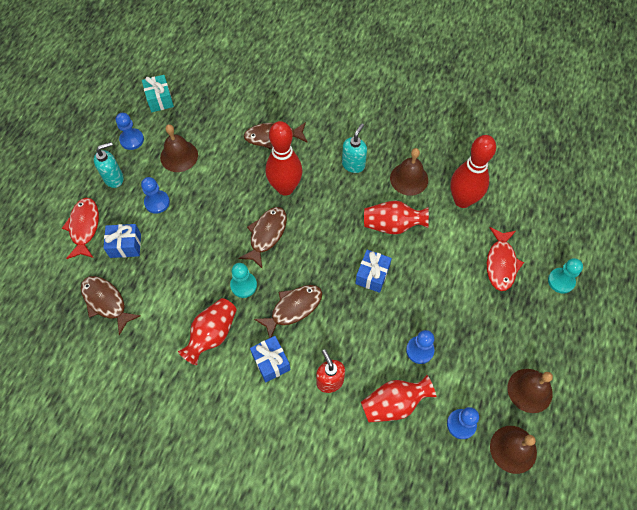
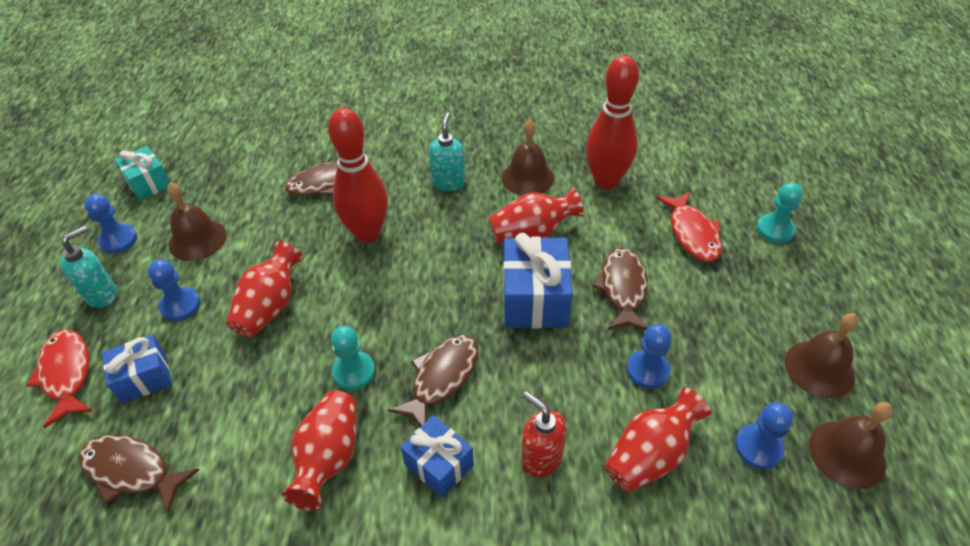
camera: 20 degrees left, 15 degrees down
(209, 222) = (270, 306): none -> red vase
(266, 235) = (363, 296): brown fish -> brown fish (623, 288)
(372, 275) = (535, 299): blue gift -> blue gift, size x1.60

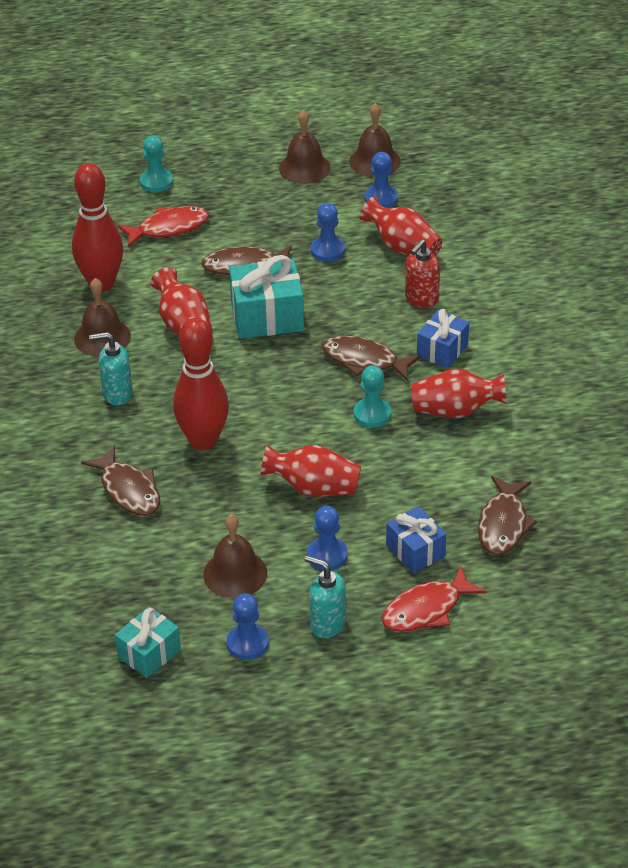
camera: 100 degrees left, 5 degrees down
(535, 299) = (267, 316): blue gift -> turquoise gift

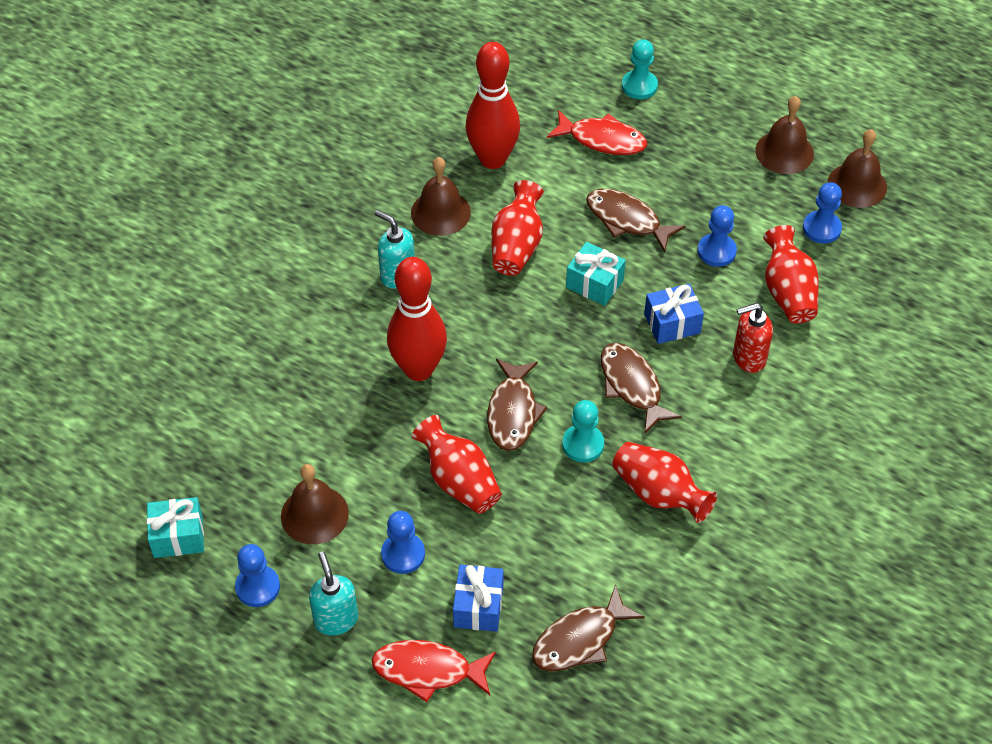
camera: 40 degrees right, 10 degrees up
(128, 490) = (314, 373): brown fish -> brown fish (513, 413)
(267, 316) = (594, 284): turquoise gift -> turquoise gift, size x0.62
(442, 350) = (712, 423): blue gift -> blue gift (672, 323)

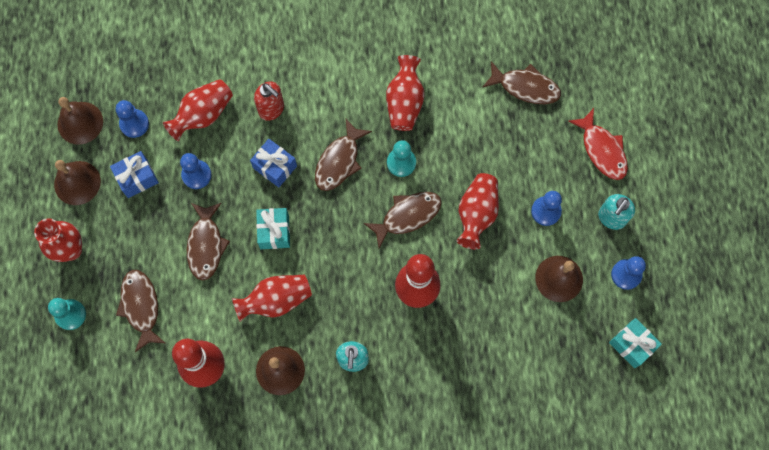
camera: 125 degrees left, 20 degrees up
(478, 607) = (546, 150): blue gift -> blue gift (137, 178)
(602, 140) = (141, 307): red fish -> brown fish
(710, 115) = (71, 250): none -> red vase

